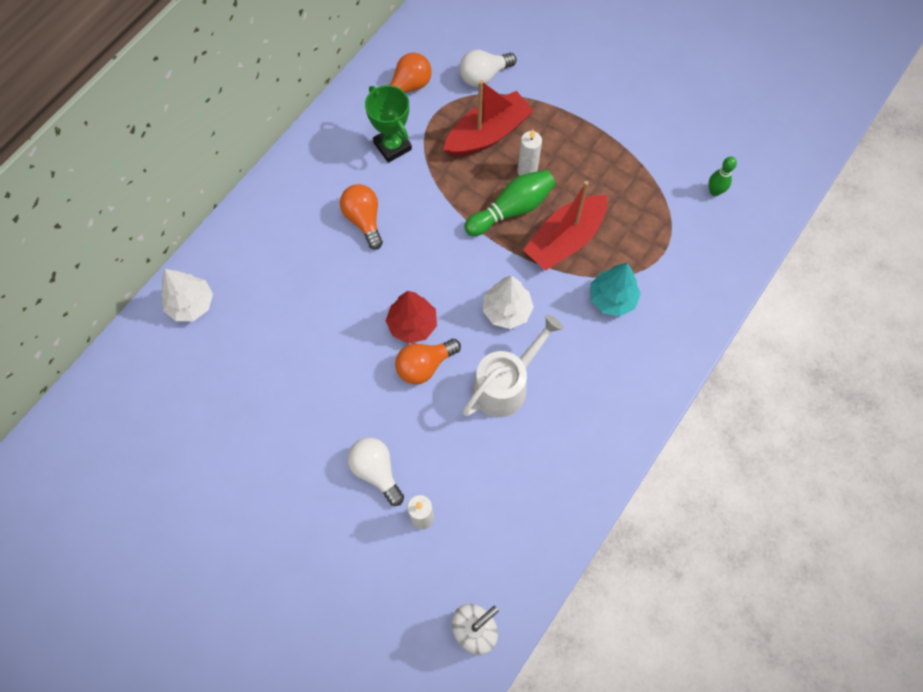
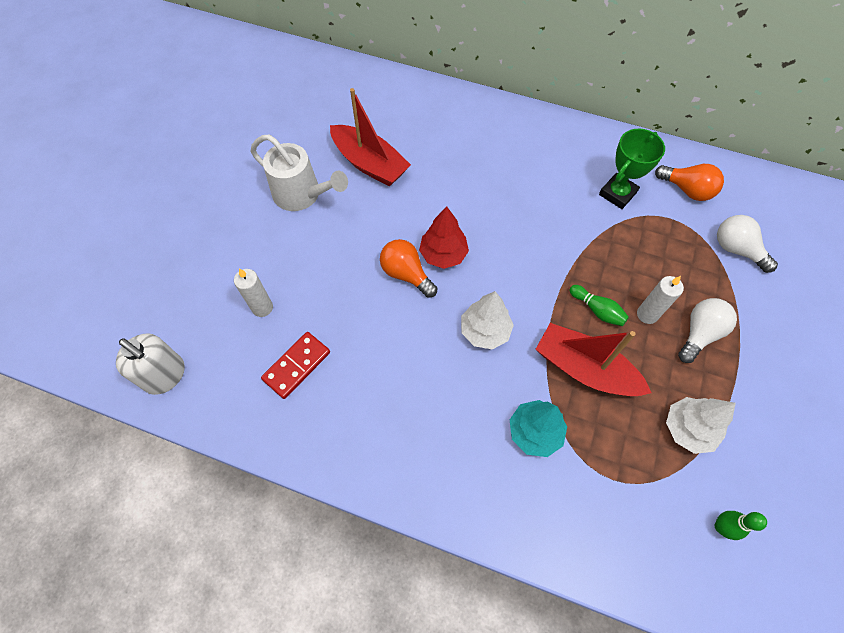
camera: 75 degrees right, 5 degrees down
(191, 304) = (410, 98): white tree -> white tree (688, 429)
(364, 220) = (532, 191): orange light bulb -> none
(376, 471) = (298, 261): white light bulb -> white light bulb (699, 333)
(488, 134) = (671, 269): red boat -> red boat (370, 164)
(498, 493) = (297, 366): none -> red domino
(506, 384) = (407, 348): white watering can -> white watering can (302, 195)
(511, 209) = (597, 310): green bowling pin -> green bowling pin, size x0.60

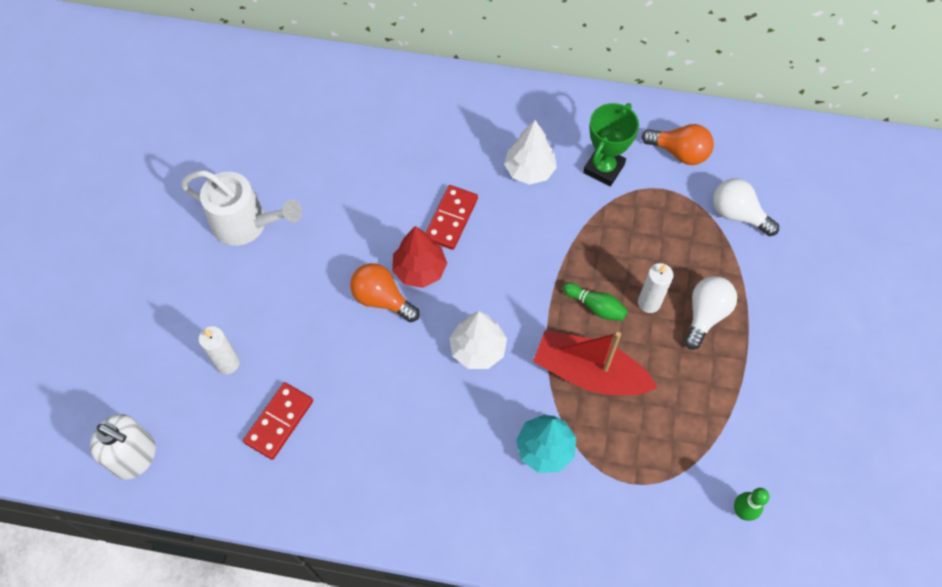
camera: 10 degrees left, 0 degrees up
(370, 164) = (318, 174): red boat -> none
(477, 216) = (451, 219): none -> red domino
(688, 429) = (701, 418): white tree -> white tree (529, 170)

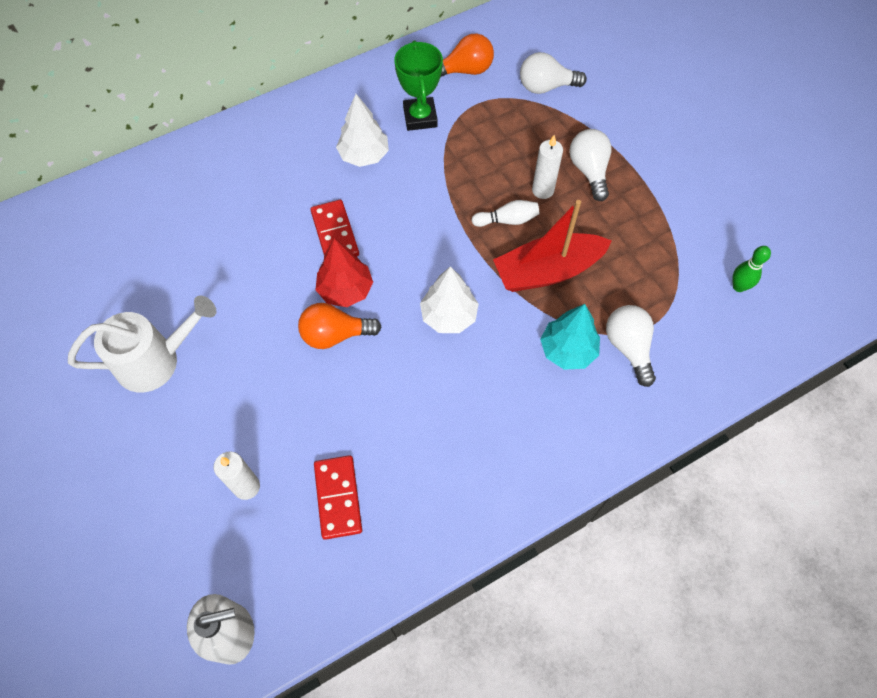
camera: 40 degrees left, 0 degrees up
(595, 306) = (507, 220): green bowling pin -> white bowling pin
(596, 486) = (628, 347): none -> white light bulb

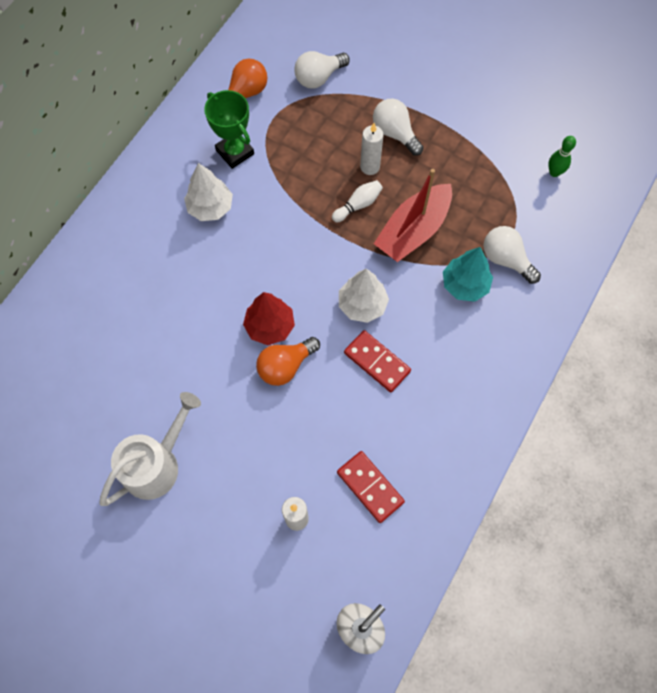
camera: 30 degrees left, 5 degrees up
(335, 233) = (230, 285): red domino -> red domino (377, 362)

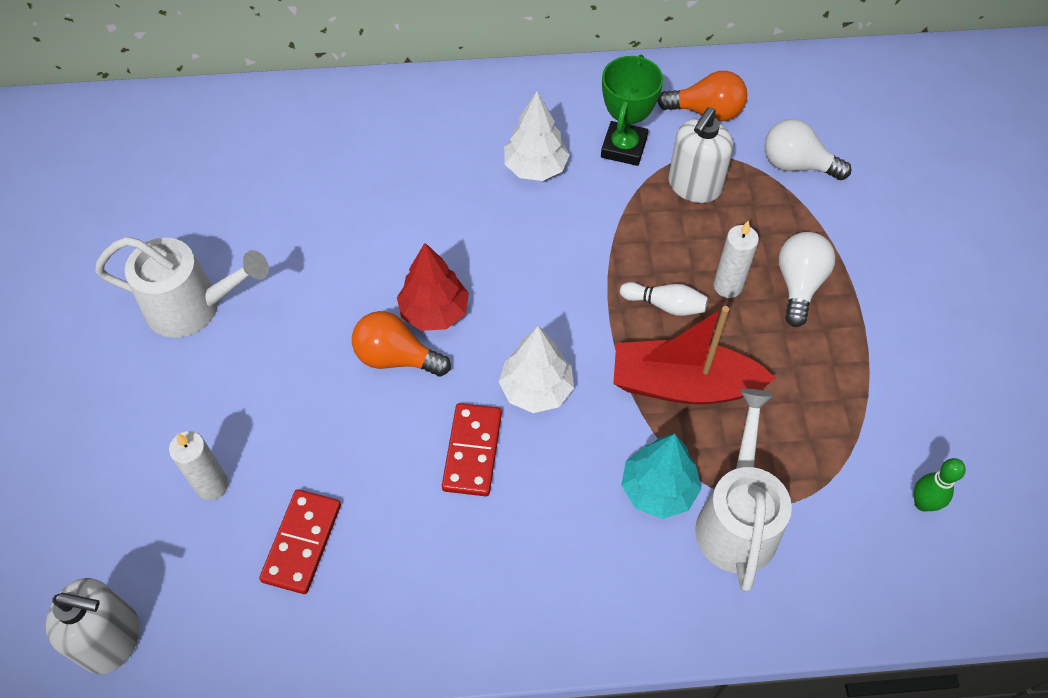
camera: 55 degrees right, 10 degrees down
(292, 136) = (694, 186): none -> white soap dispenser
(506, 259) = (737, 518): white light bulb -> white watering can

